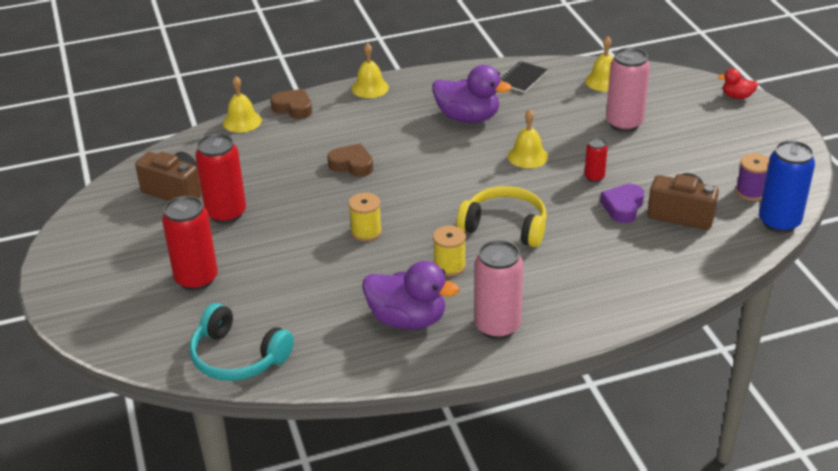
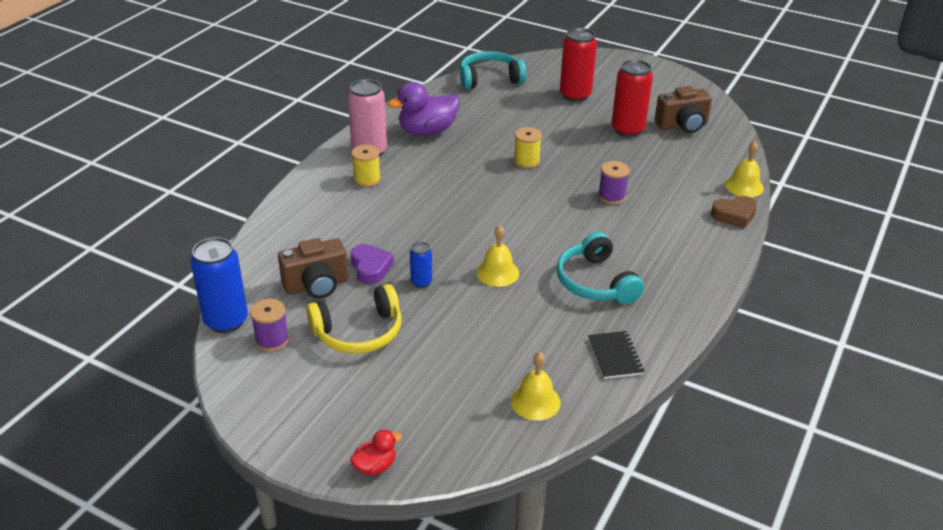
camera: 135 degrees right, 0 degrees up
(352, 165) = (611, 196): brown heart -> purple spool
(370, 88) = (717, 266): yellow bell -> none
(449, 266) = (443, 168): yellow spool -> yellow spool (367, 180)
(468, 118) = (595, 282): purple duck -> turquoise headphones
(505, 226) = (441, 209): yellow headphones -> yellow headphones (359, 332)
(594, 177) = (421, 282): red can -> blue can
(624, 123) = (456, 355): pink can -> none

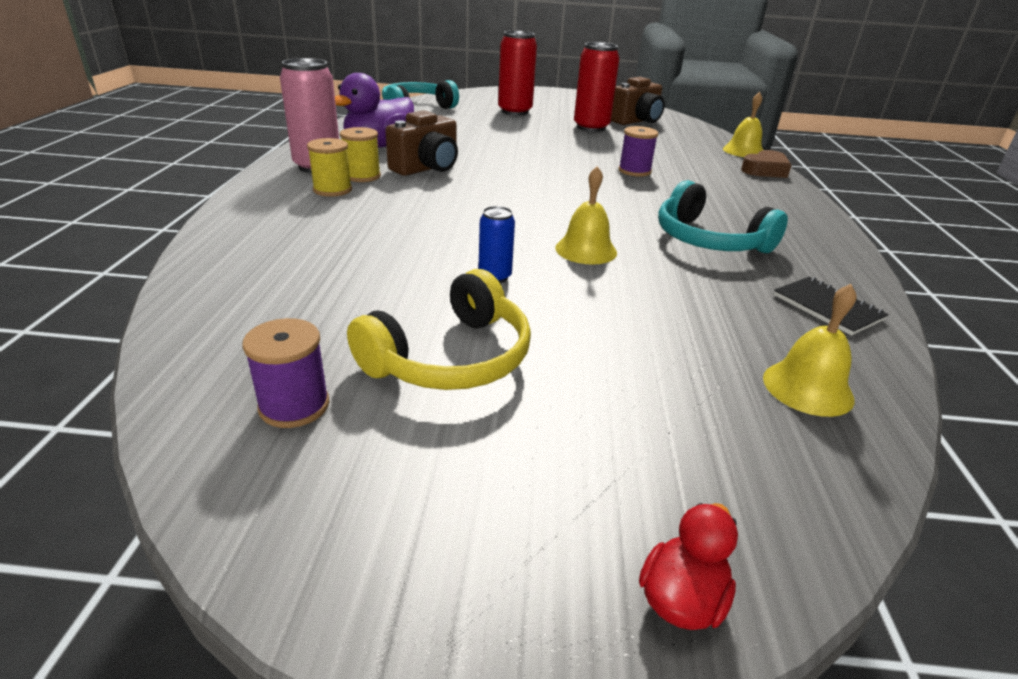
camera: 25 degrees left, 5 degrees down
(226, 321) = (179, 395): blue can -> none
(317, 285) = (333, 309): brown camera -> brown camera (427, 168)
(370, 268) = (406, 273): purple heart -> none
(526, 161) = (515, 156): yellow spool -> yellow spool (362, 176)

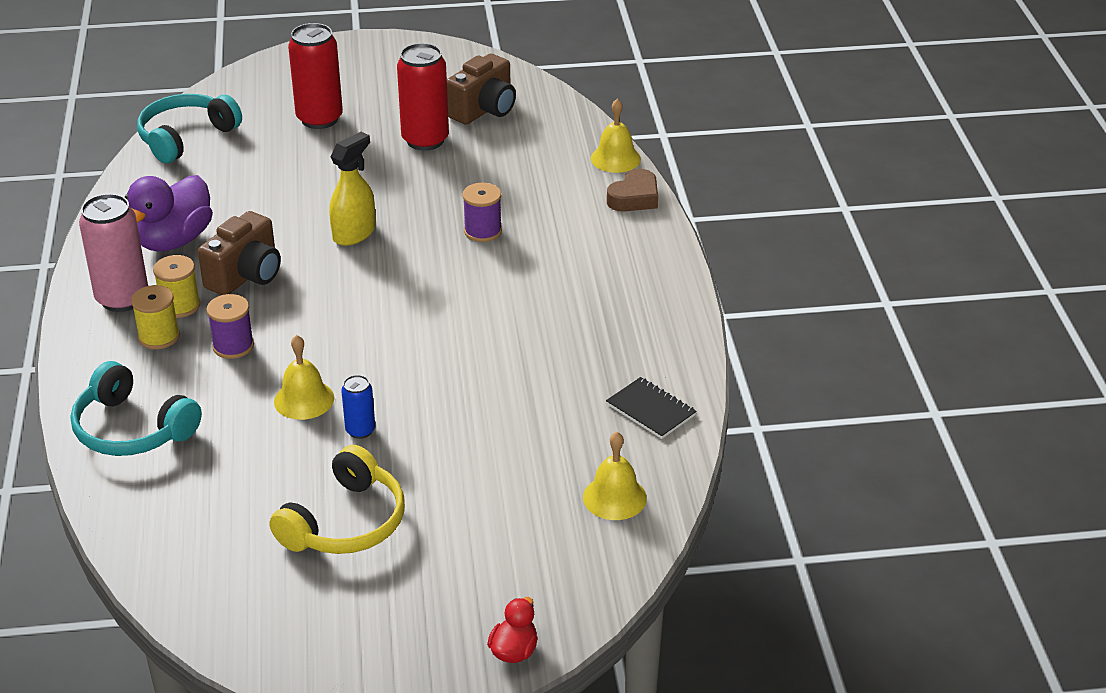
camera: 10 degrees left, 5 degrees up
(294, 405) = (248, 583): purple spool -> purple spool (233, 346)
(525, 159) = (354, 233): none -> yellow spray bottle
(586, 250) = (438, 378): yellow bell -> yellow bell (304, 399)
(709, 240) = (557, 339): turquoise headphones -> turquoise headphones (132, 429)

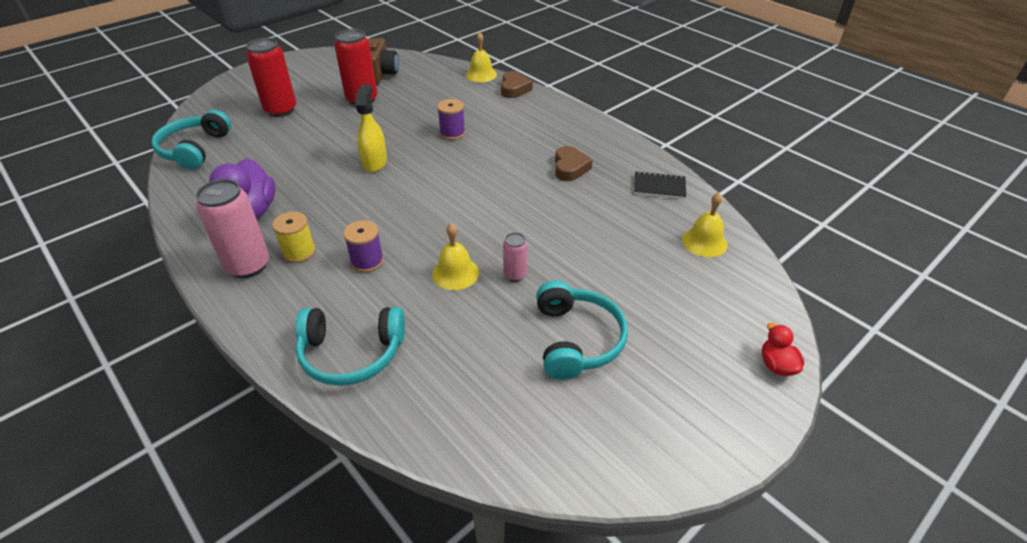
camera: 35 degrees left, 5 degrees up
(159, 337) = (304, 279): yellow spool -> none
(246, 276) = (328, 214): brown camera -> none
(346, 522) = (577, 339): yellow headphones -> turquoise headphones
(360, 430) = (515, 275): blue can -> pink can
(570, 337) = (570, 168): none -> brown heart

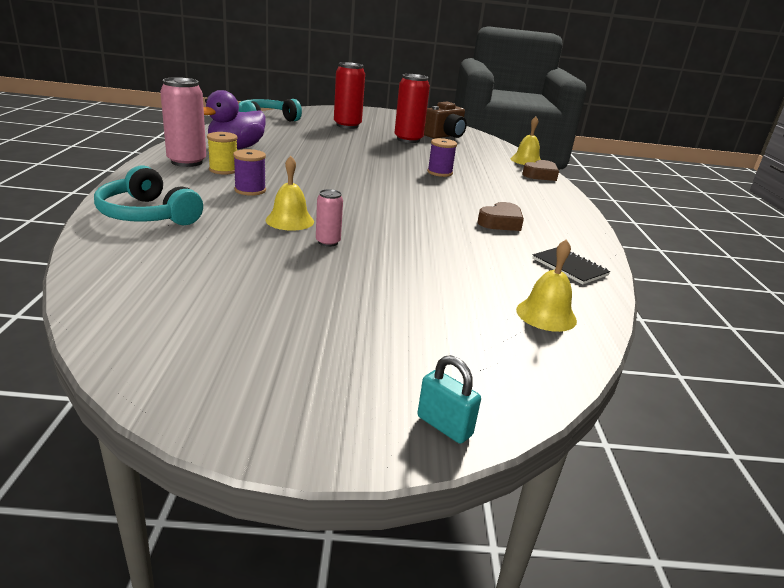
camera: 40 degrees right, 15 degrees down
(375, 162) = (354, 161): yellow spray bottle -> none
(577, 339) = (294, 293): turquoise headphones -> none
(776, 365) = (444, 426): red duck -> turquoise padlock

